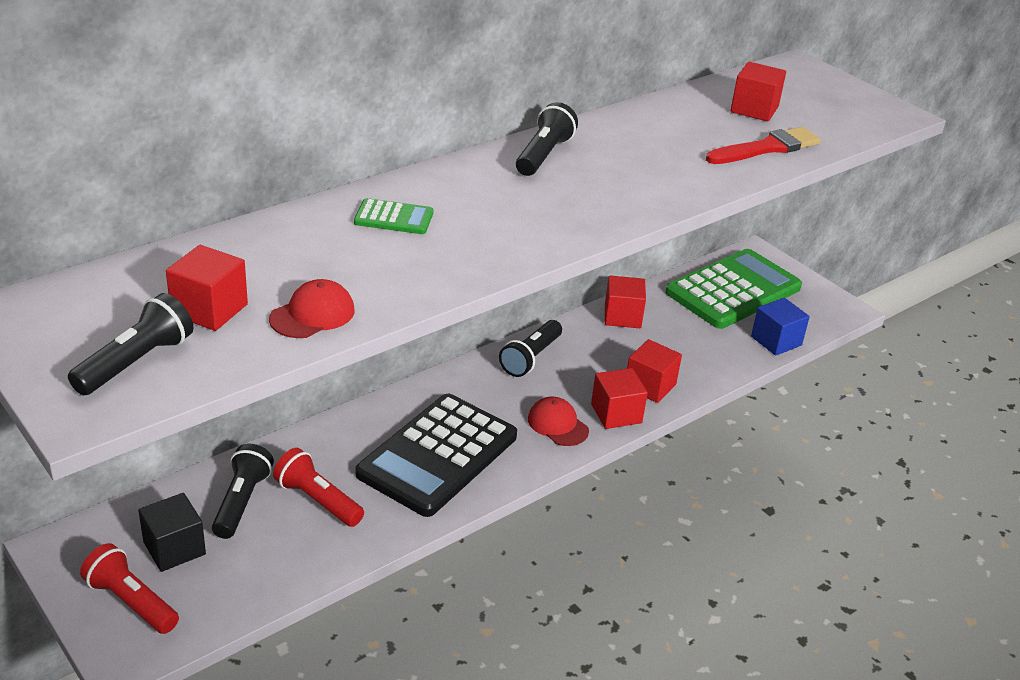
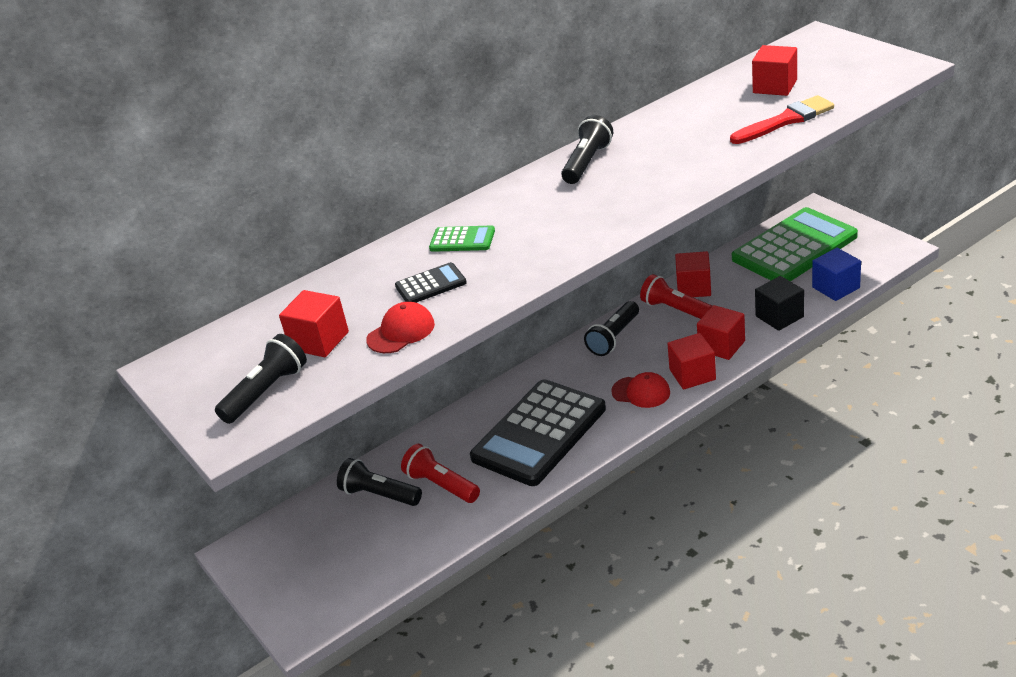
camera: 10 degrees right, 0 degrees up
(131, 602) = (299, 586): red flashlight -> red flashlight (675, 309)
(174, 548) = (329, 540): black cube -> black cube (779, 316)
(242, 501) = (379, 495): black flashlight -> black flashlight turned 75 degrees counterclockwise
(352, 264) = (431, 285): none -> black calculator
(557, 425) = (641, 392): red cap -> red cap turned 150 degrees clockwise

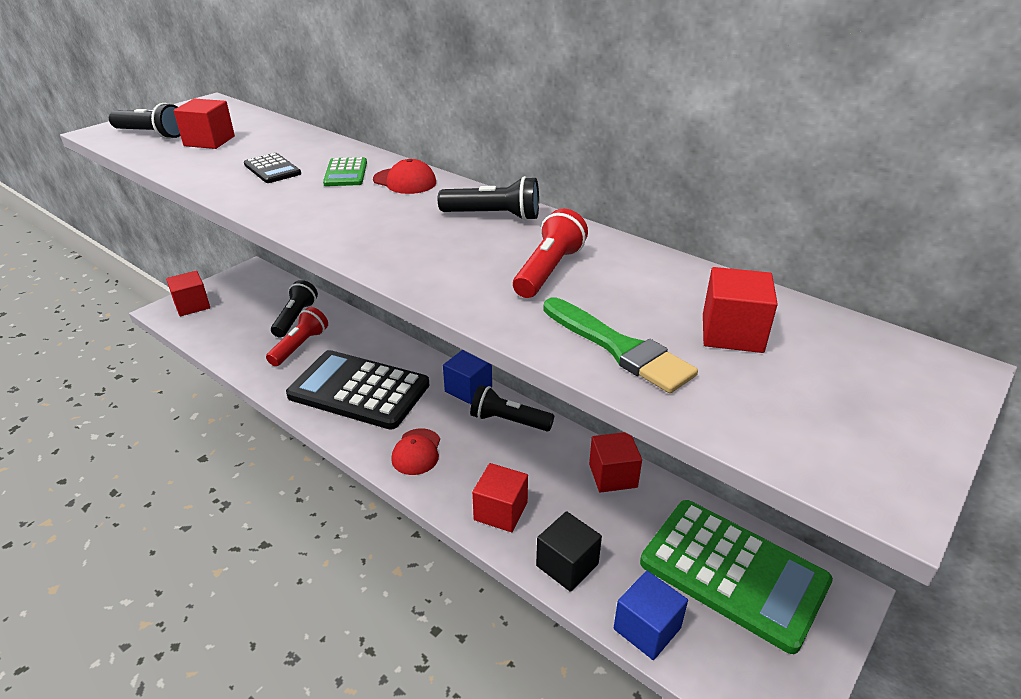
camera: 70 degrees right, 0 degrees up
(401, 332) = (202, 167): red cap -> red cap (405, 181)
(561, 360) = (468, 389): none -> blue cube
(675, 309) = (566, 463): red flashlight -> red flashlight (548, 270)
(692, 374) = (446, 490): red cube -> red cube (192, 305)
(785, 120) = (619, 348): red brush -> green brush

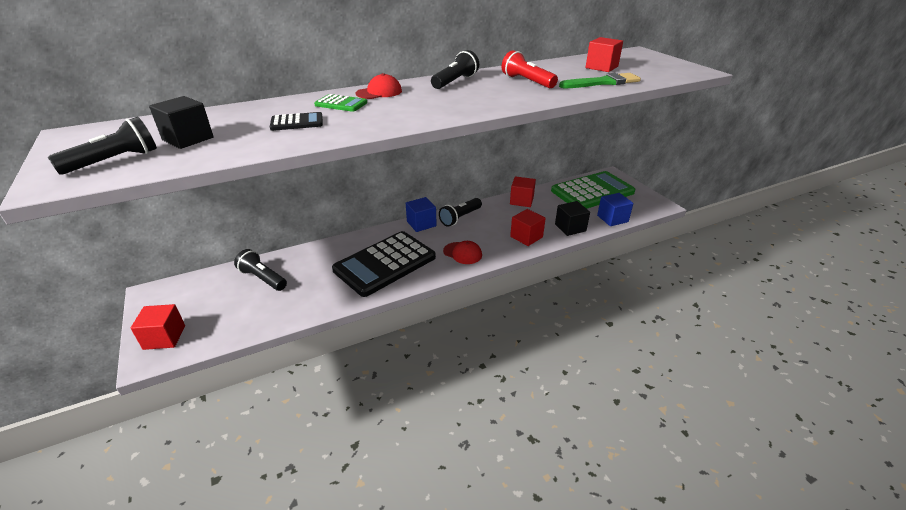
camera: 65 degrees left, 0 degrees up
(209, 141) = (188, 139): red cube -> black cube
(300, 346) = (304, 281): red flashlight -> none

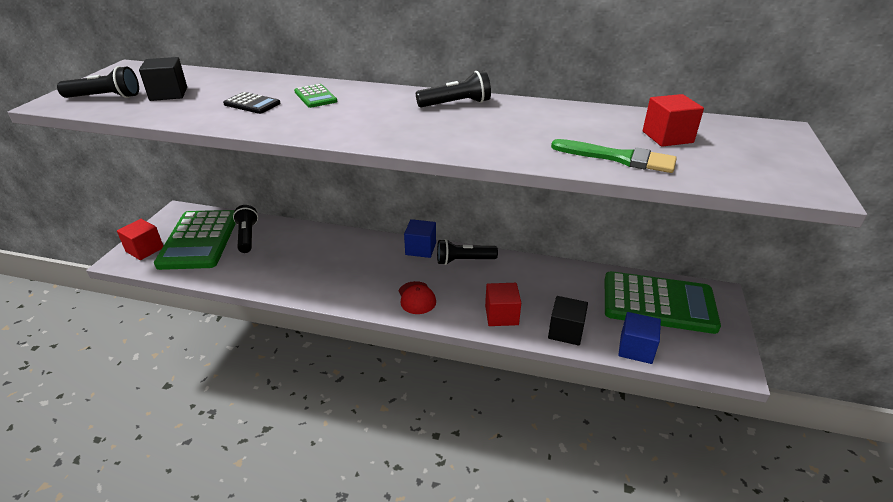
camera: 40 degrees right, 0 degrees up
(216, 303) = (199, 240): none -> green calculator
(379, 92) = (367, 94): red cap -> none
(385, 264) = (341, 271): black calculator -> none
(521, 201) = (553, 273): red cube -> none
(527, 82) = (529, 127): red flashlight -> none

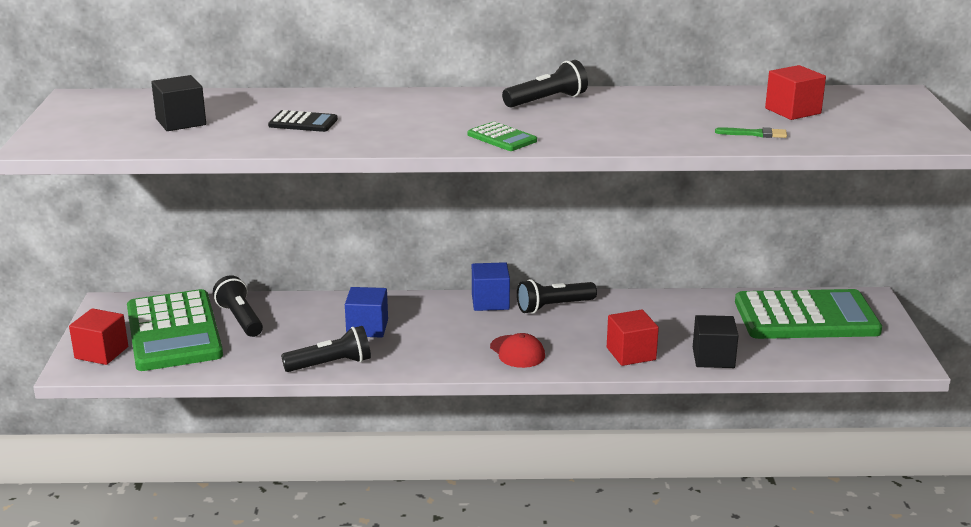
camera: 15 degrees left, 10 degrees down
(105, 97) = (102, 133): black flashlight -> black flashlight (331, 364)
(315, 97) = (372, 108): green calculator -> green calculator (502, 138)
(619, 158) = (755, 134): green brush -> green brush, size x0.54
(636, 349) = (798, 362): blue cube -> blue cube (367, 328)

